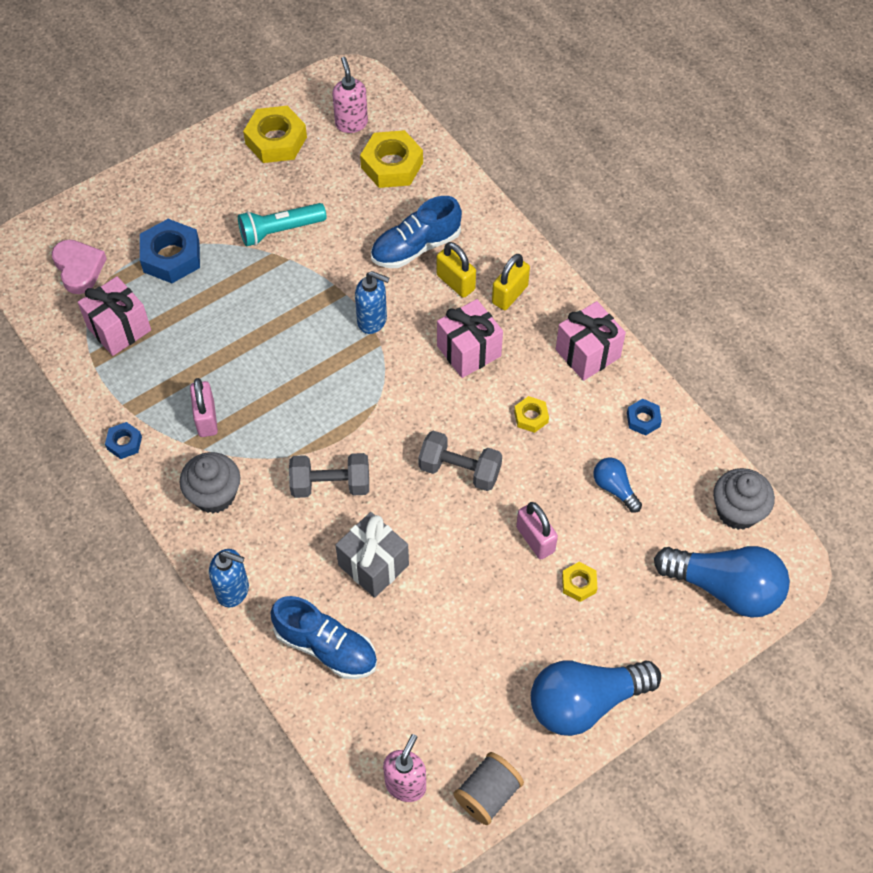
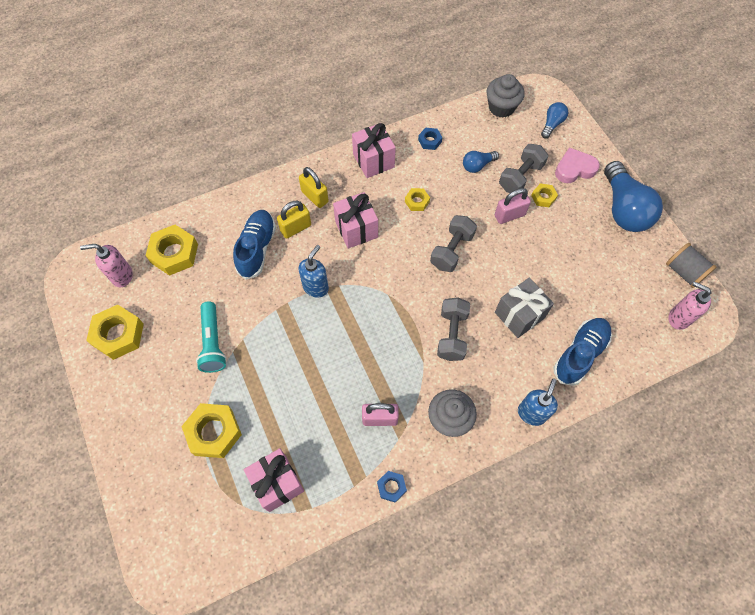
camera: 80 degrees left, 5 degrees up
(79, 268) = (203, 515): pink heart -> pink heart (574, 169)
(171, 257) = (214, 432): blue nut -> yellow nut
(416, 247) = (257, 249): blue shoe -> blue shoe turned 150 degrees counterclockwise
(609, 549) = (520, 177): none -> grey dumbbell
(725, 588) = (552, 124): blue light bulb -> blue light bulb, size x0.49

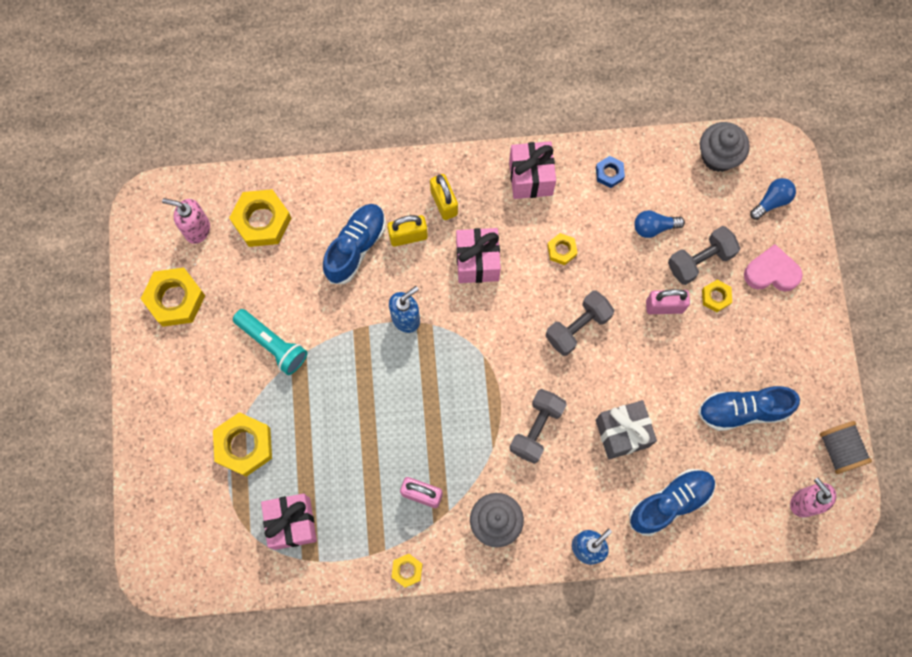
camera: 20 degrees right, 10 degrees up
(213, 343) = (272, 344): turquoise flashlight -> turquoise flashlight turned 60 degrees counterclockwise
(391, 487) = (407, 570): blue nut -> yellow nut
(601, 268) = (743, 410): none -> blue shoe
(623, 209) = (806, 345): blue light bulb -> none

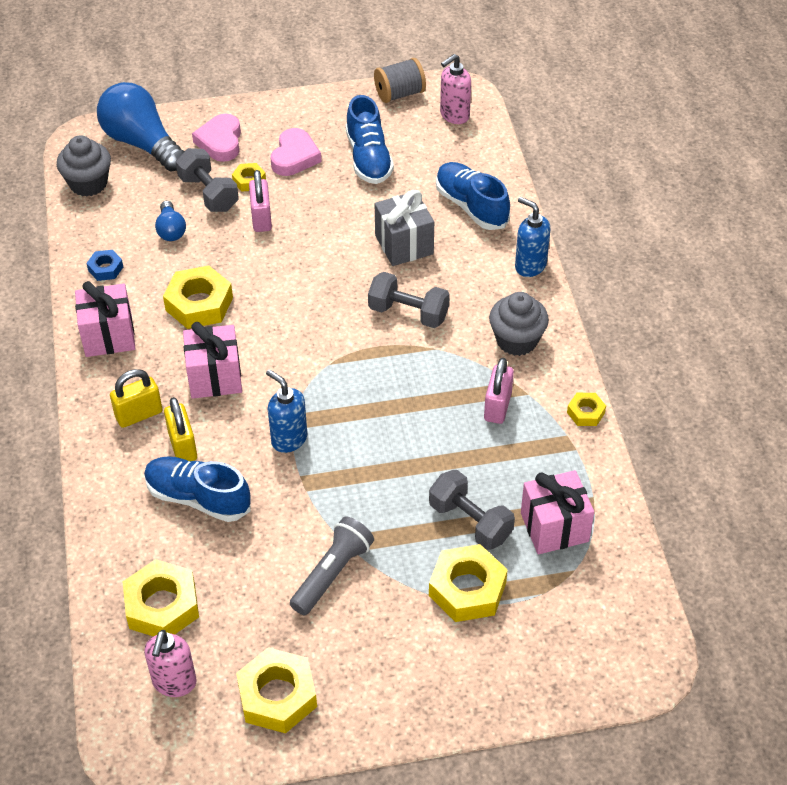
camera: 95 degrees left, 25 degrees down
(272, 344) = (332, 573): turquoise flashlight -> grey flashlight
(561, 250) = (199, 304): yellow nut -> yellow nut, size x1.91
(577, 327) = (289, 285): grey dumbbell -> grey dumbbell (470, 522)
(747, 340) = (294, 157): none -> pink heart
(771, 201) = (142, 143): blue light bulb -> blue light bulb, size x2.05

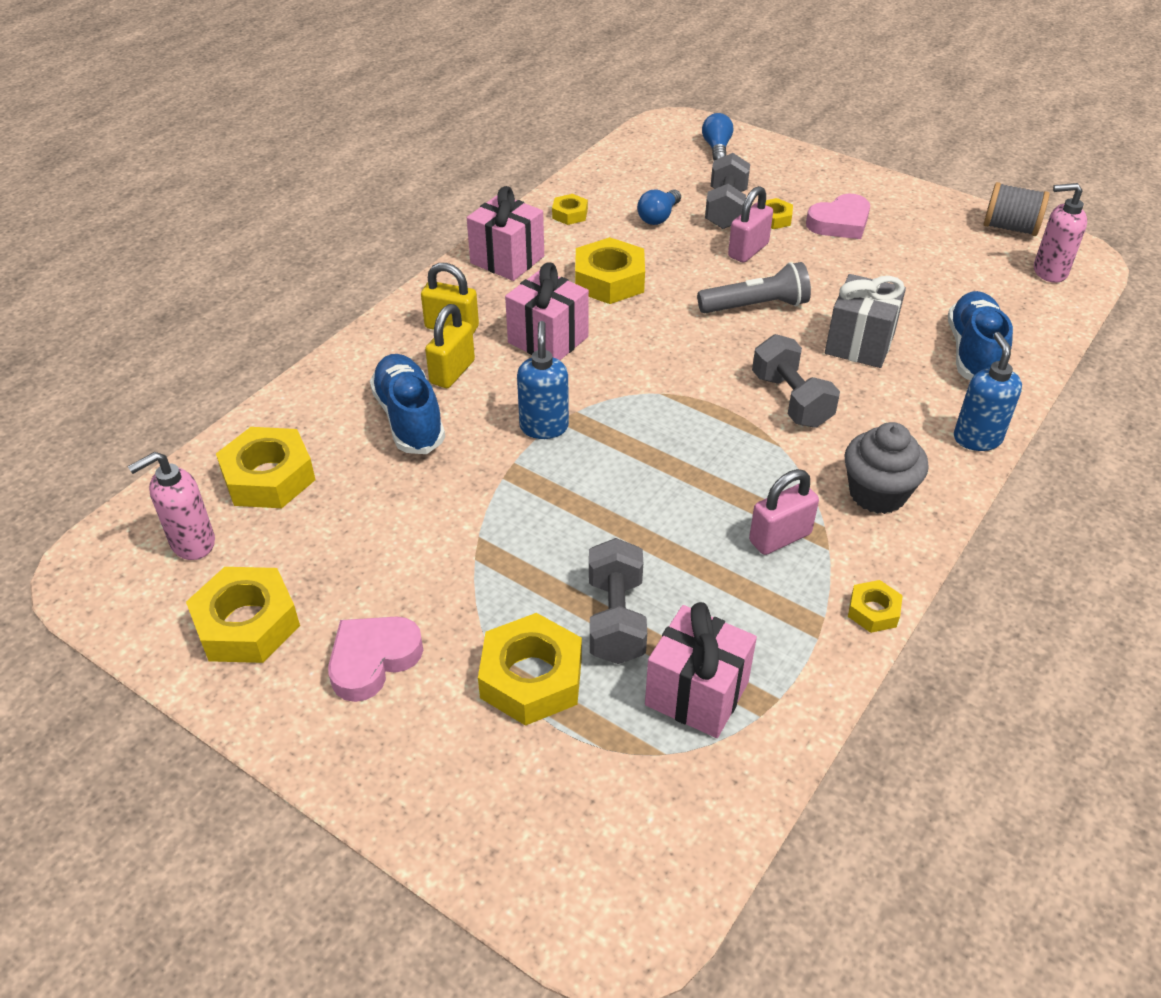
camera: 45 degrees right, 5 degrees down
(88, 183) = (636, 153): grey cupcake -> none
(105, 269) = (569, 214): blue nut -> yellow nut
(142, 143) = (716, 148): blue light bulb -> blue light bulb, size x0.49
(220, 142) = (785, 180): pink heart -> pink heart (373, 660)
(332, 573) = (431, 562): grey flashlight -> grey flashlight (756, 306)
(368, 158) = (912, 260): blue shoe -> none

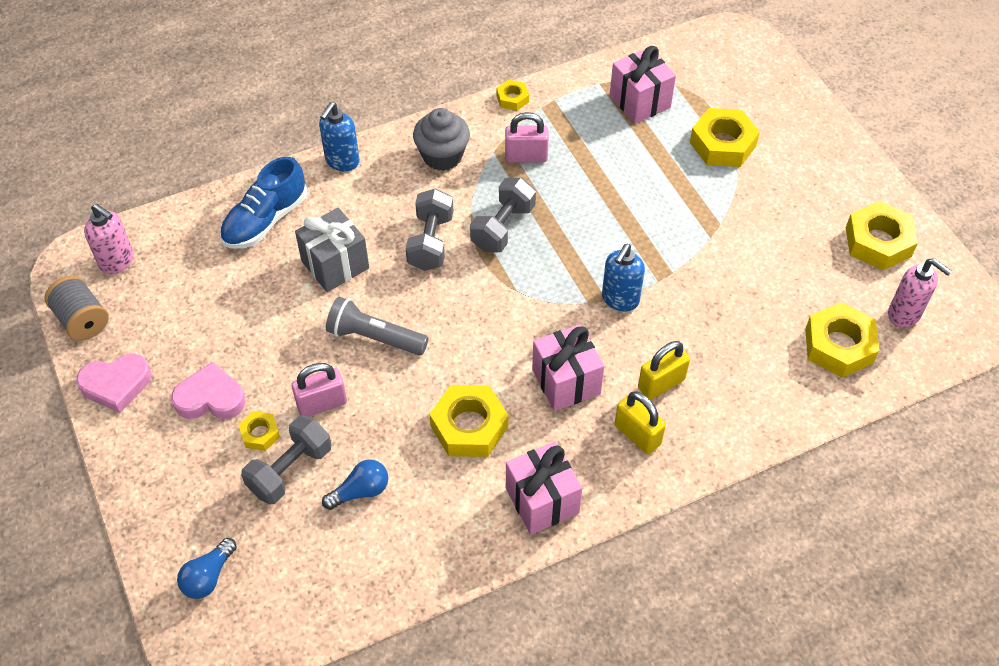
camera: 150 degrees left, 10 degrees up
(192, 543) = (904, 314): pink soap dispenser -> pink soap dispenser turned 45 degrees clockwise
(373, 660) = (808, 189): pink heart -> pink heart (116, 385)
(409, 418) = (715, 352): blue shoe -> none
(569, 214) = (440, 541): yellow nut -> none
(616, 619) = (657, 153): grey dumbbell -> grey dumbbell (503, 227)

